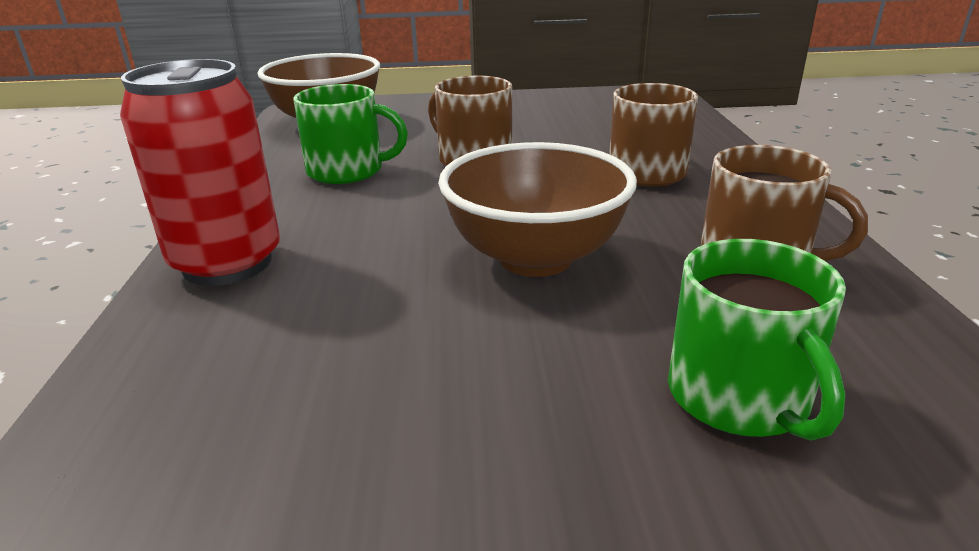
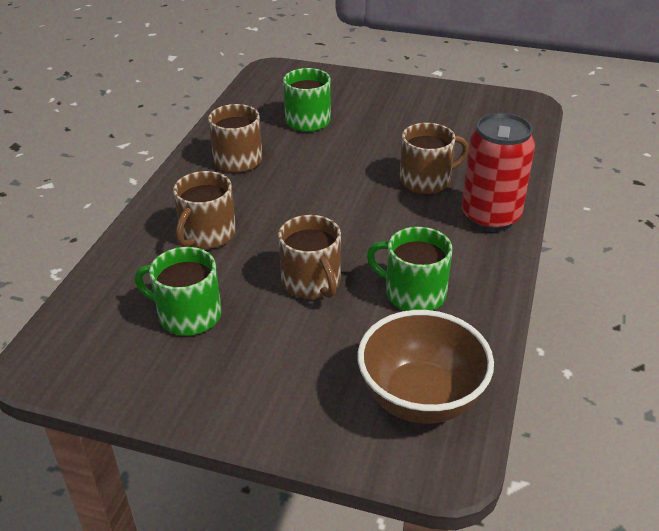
camera: 160 degrees left, 10 degrees up
(354, 302) = (426, 180): none -> brown mug
(535, 258) = (332, 184): brown bowl -> none
(577, 125) = (188, 315): none -> green mug

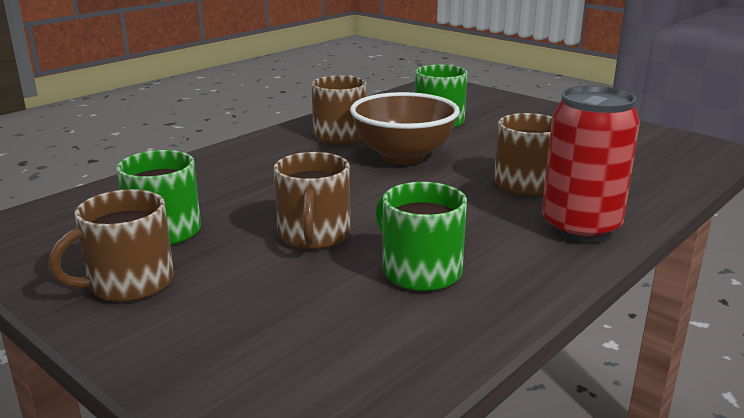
camera: 25 degrees right, 15 degrees down
(207, 234) = (251, 178): brown mug -> brown mug (129, 283)
(421, 398) = (329, 370): brown bowl -> brown bowl (403, 157)

